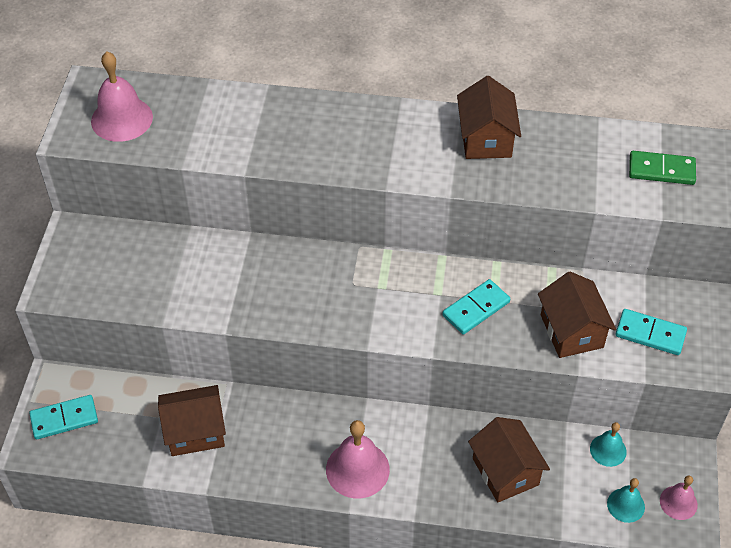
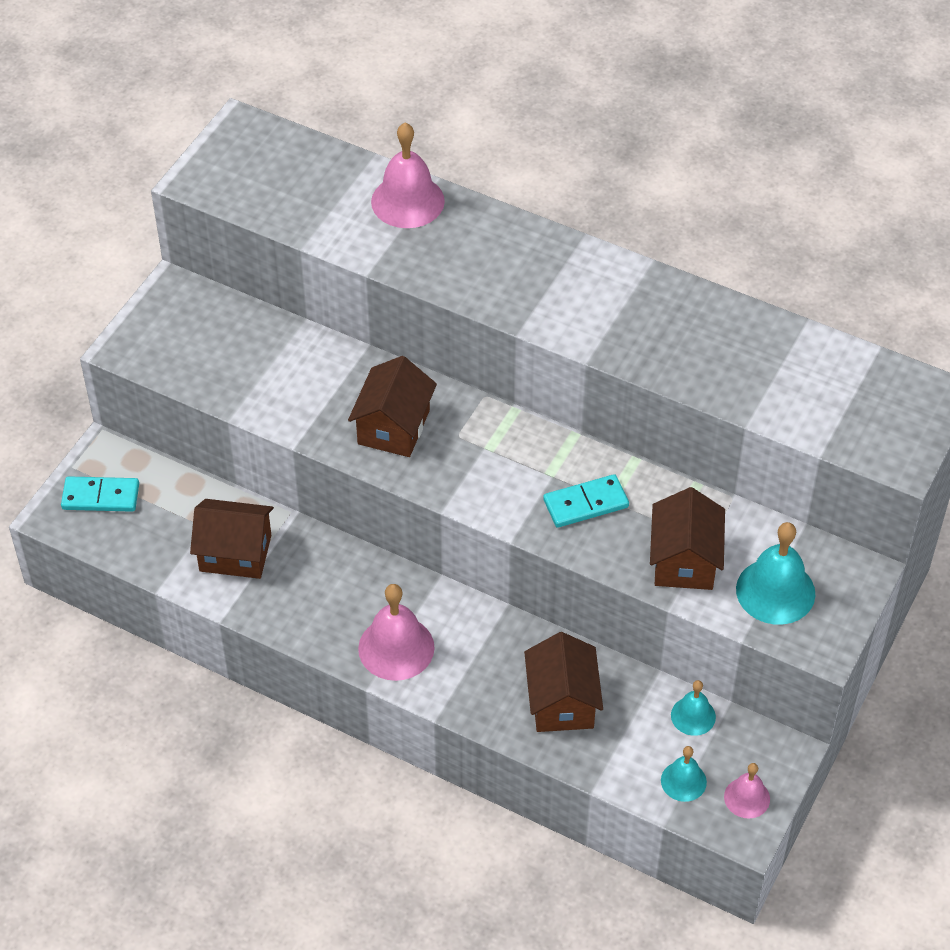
camera: 20 degrees right, 0 degrees up
(122, 119) = (259, 175): pink bell -> pink bell (407, 201)
(486, 139) = (660, 308): brown house -> brown house (393, 427)
(650, 334) = (775, 591): turquoise domino -> turquoise bell
(661, 170) = (850, 401): green domino -> none

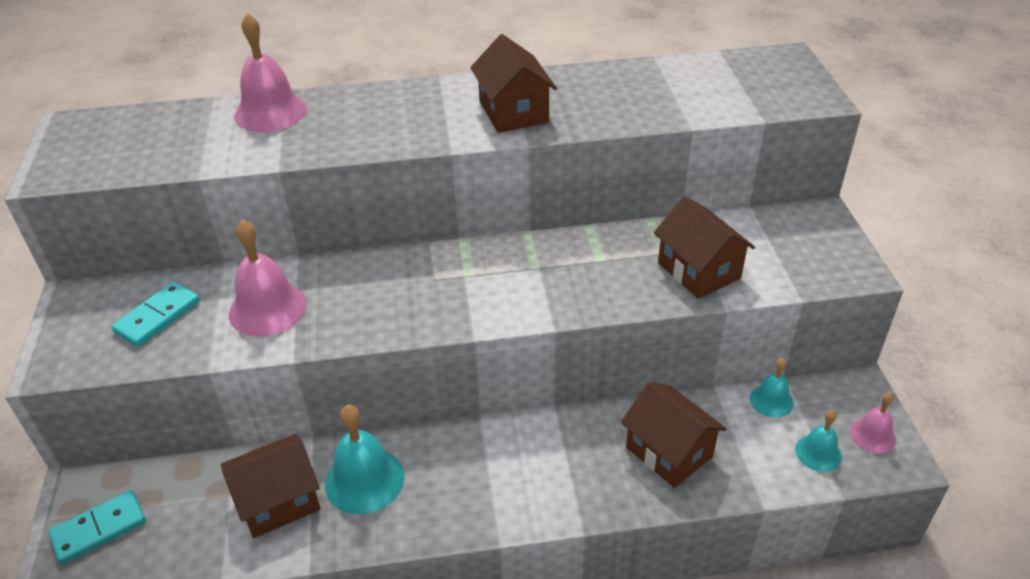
camera: 35 degrees left, 10 degrees down
(393, 427) = (373, 299): brown house -> brown house (513, 112)
(396, 648) = (494, 493): pink bell -> pink bell (268, 308)
(585, 503) = (584, 272): turquoise domino -> turquoise domino (157, 316)
(775, 591) = (783, 255): turquoise bell -> turquoise bell (364, 480)

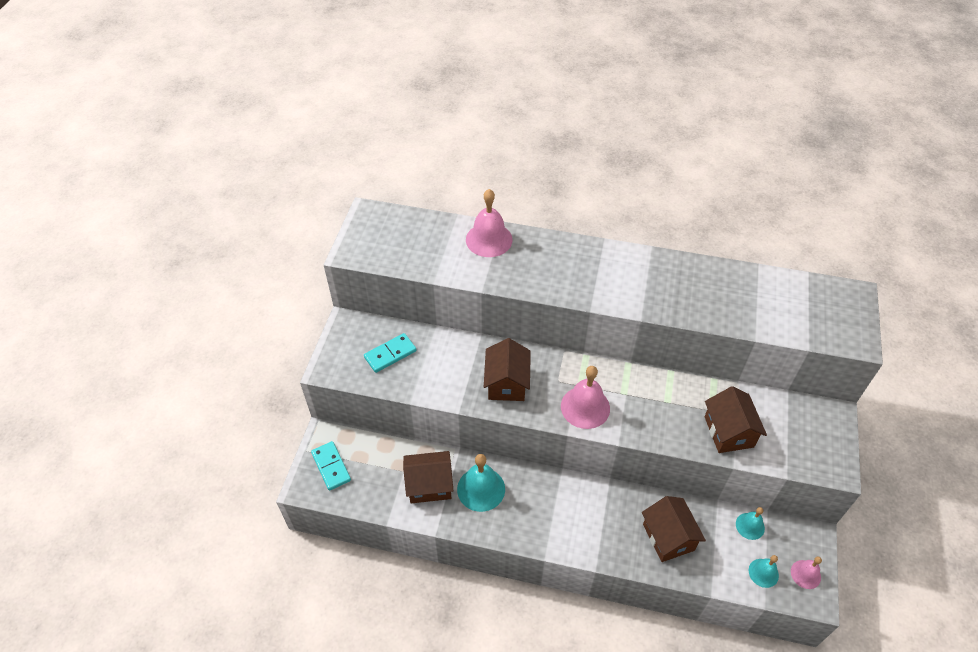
camera: 20 degrees right, 10 degrees up
(99, 529) = (331, 467): turquoise domino -> turquoise domino turned 75 degrees clockwise
(268, 308) = (453, 369): pink bell -> pink bell (585, 407)
(513, 112) = (642, 287): brown house -> brown house (507, 383)

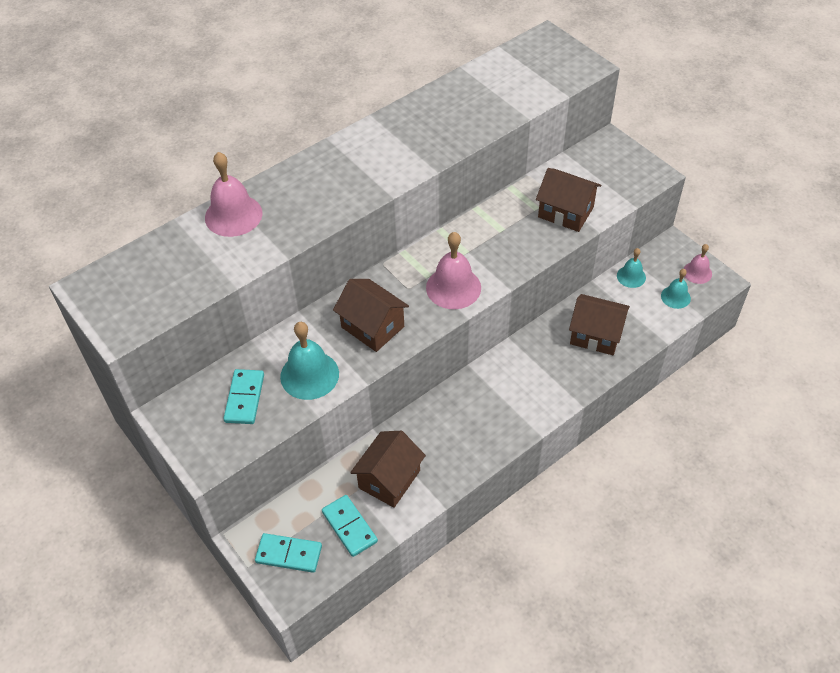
camera: 50 degrees left, 0 degrees up
(376, 487) = (349, 527): none -> turquoise domino
(481, 489) = (431, 440): turquoise bell -> turquoise bell (309, 375)

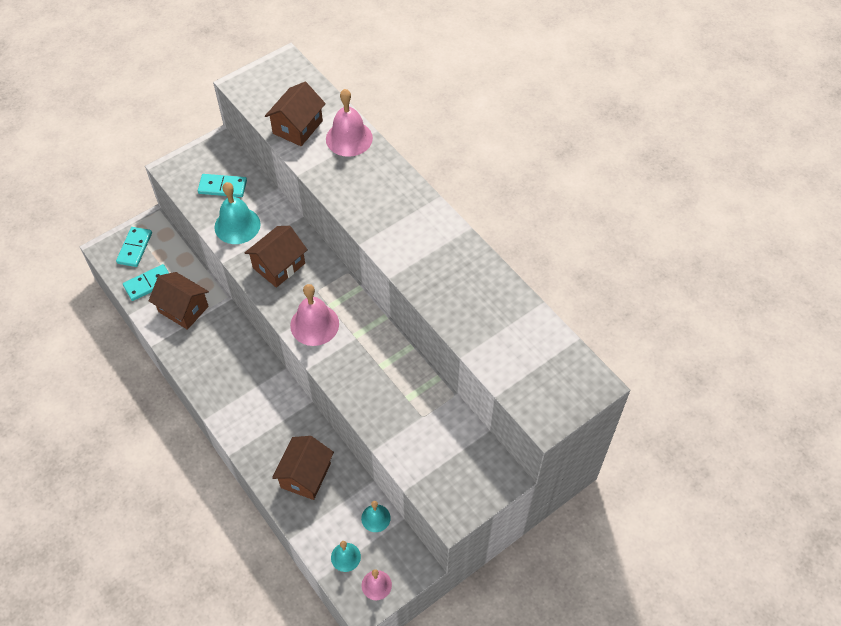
camera: 90 degrees right, 5 degrees up
(565, 212) = (400, 423): brown house -> brown house (297, 127)

